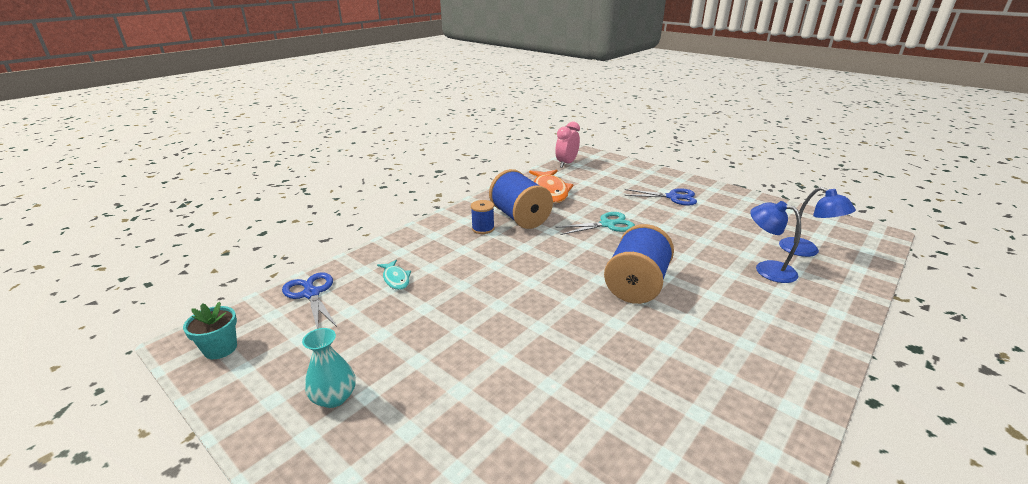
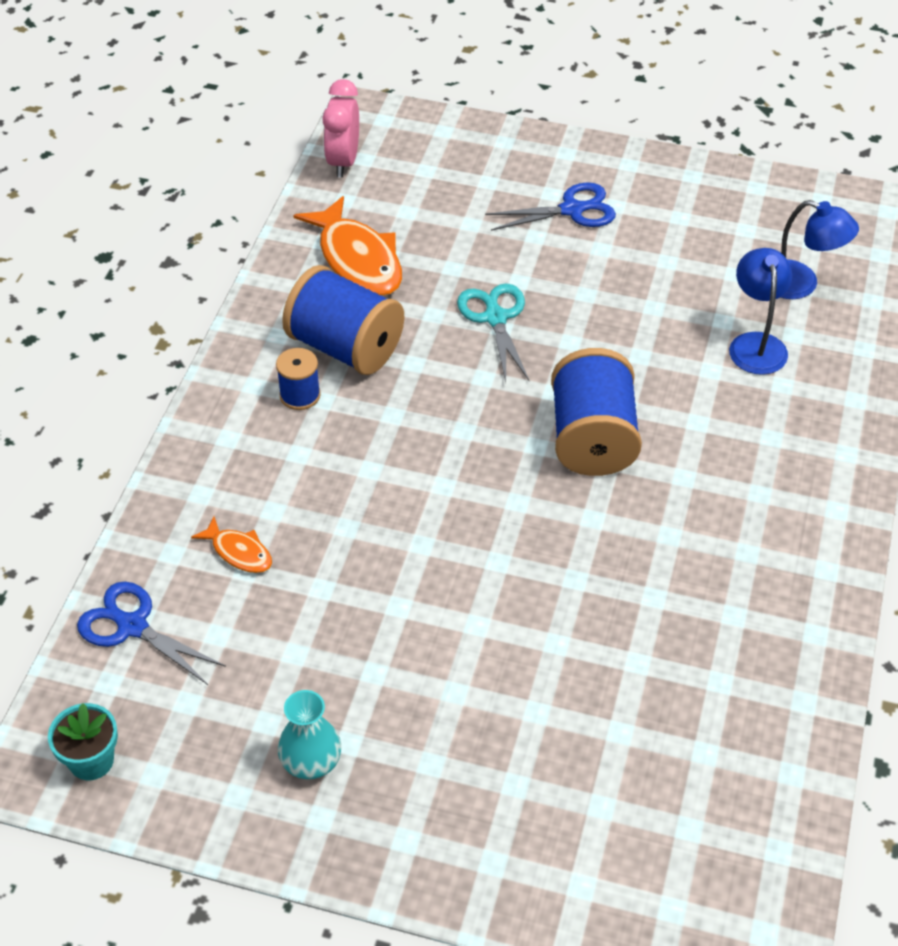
camera: 25 degrees left, 20 degrees up
(396, 279) = (239, 552): turquoise fish -> orange fish
(607, 224) = (495, 318): turquoise scissors -> turquoise scissors turned 60 degrees counterclockwise
(767, 269) = (756, 344): blue lamp -> blue lamp turned 75 degrees clockwise

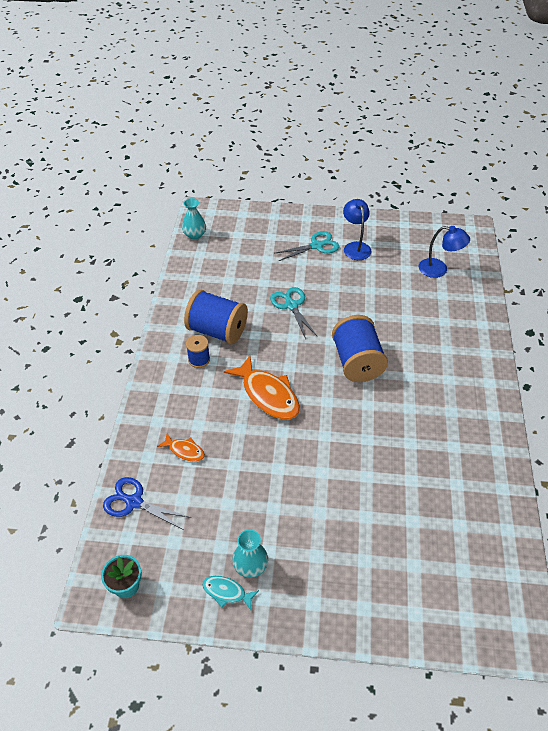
camera: 10 degrees left, 0 degrees up
(259, 798) = (226, 592): none -> turquoise fish
(343, 162) = (194, 235): pink clock -> turquoise vase
(358, 260) = (213, 284): orange fish -> orange fish (268, 395)
(572, 210) = (316, 246): blue scissors -> turquoise scissors
(756, 344) = (425, 302): blue lamp -> blue lamp (355, 247)

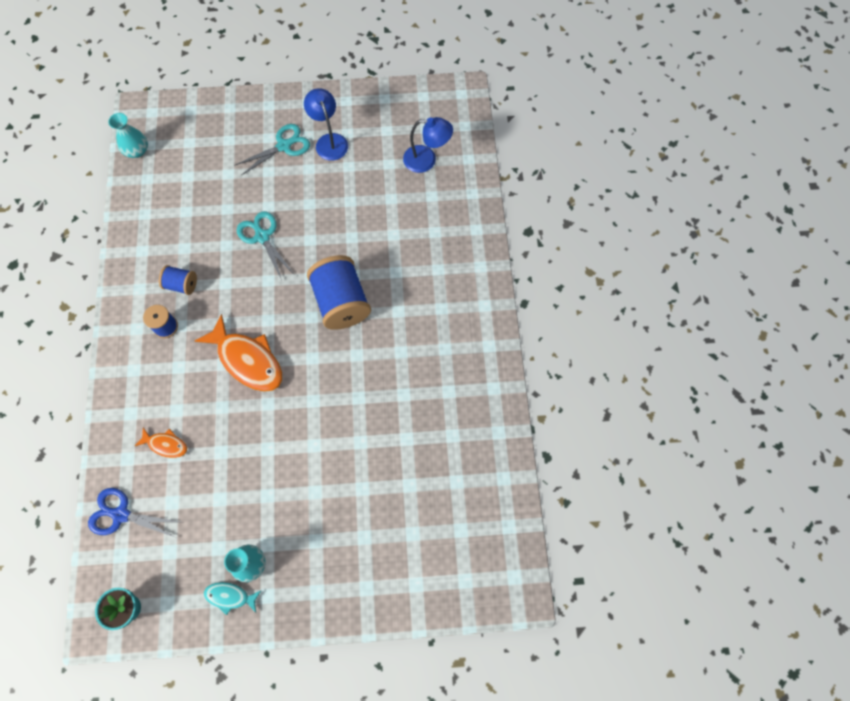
camera: 10 degrees left, 20 degrees up
(217, 331) = (182, 285): blue spool -> blue spool, size x0.50

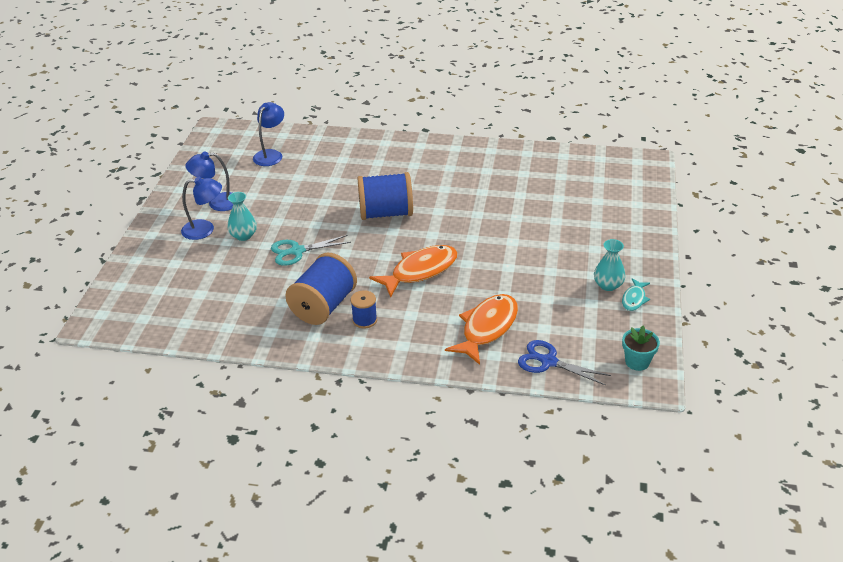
camera: 75 degrees left, 30 degrees down
(121, 514) = (548, 362): blue scissors -> blue scissors turned 90 degrees clockwise
(137, 151) = (145, 328): turquoise vase -> turquoise vase (243, 235)
(166, 444) = (487, 328): orange fish -> orange fish, size x1.97
(182, 285) = (323, 306): blue spool -> blue spool, size x1.98
(284, 146) = (205, 229): turquoise scissors -> blue lamp

